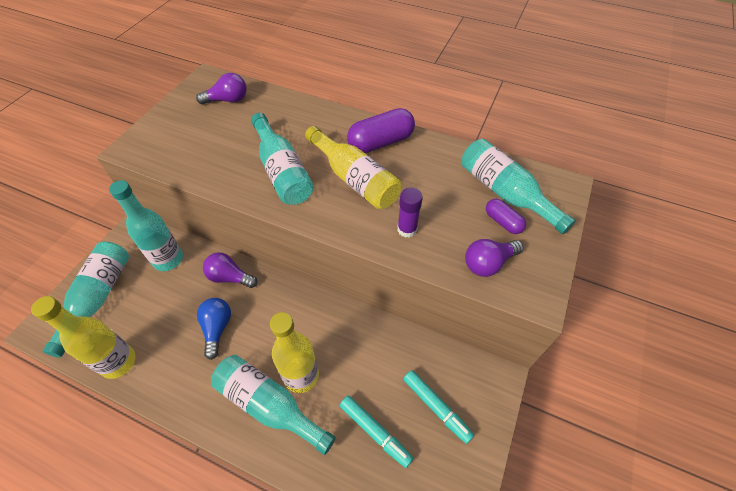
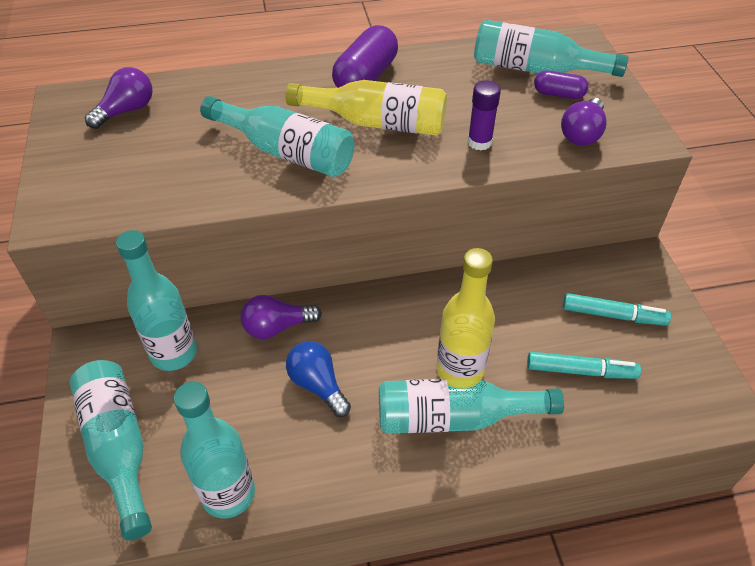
camera: 35 degrees left, 5 degrees down
(118, 362) = (228, 494): yellow bottle -> turquoise bottle

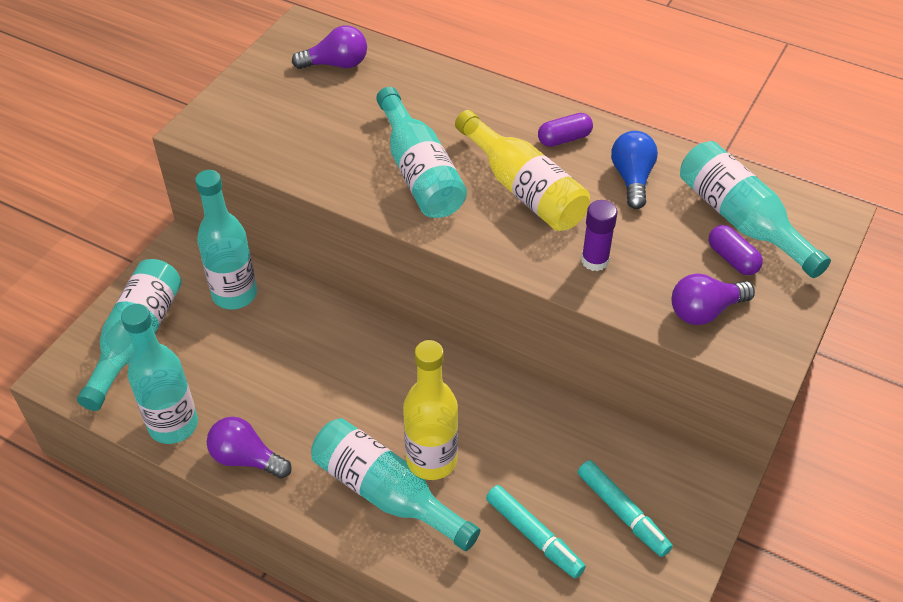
camera: 40 degrees right, 0 degrees up
(277, 327) = (326, 324): purple light bulb -> purple light bulb (246, 458)
(318, 385) = (310, 391): blue light bulb -> blue light bulb (632, 179)
(366, 77) = (564, 139): purple capsule -> purple capsule, size x0.55

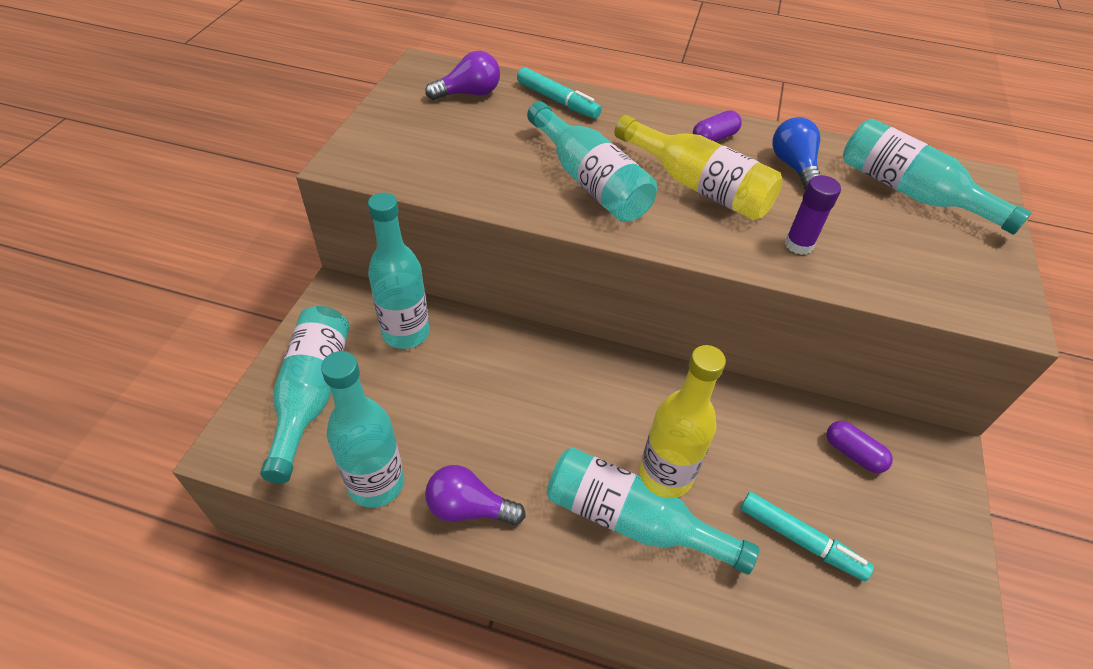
camera: 15 degrees left, 0 degrees up
(622, 513) = (874, 498): turquoise marker -> turquoise marker (557, 101)
(705, 311) = (927, 279): purple light bulb -> none
(732, 259) = (923, 227): purple capsule -> purple capsule (853, 453)

